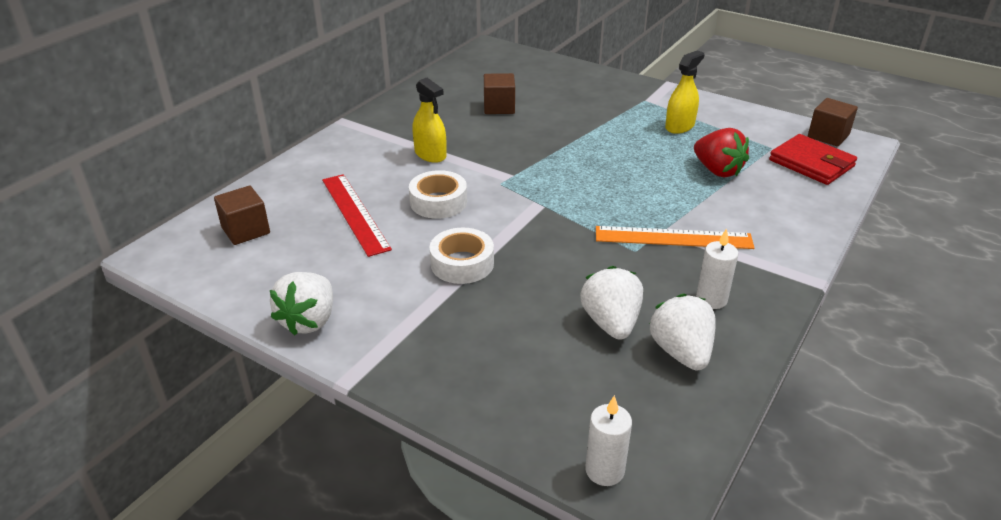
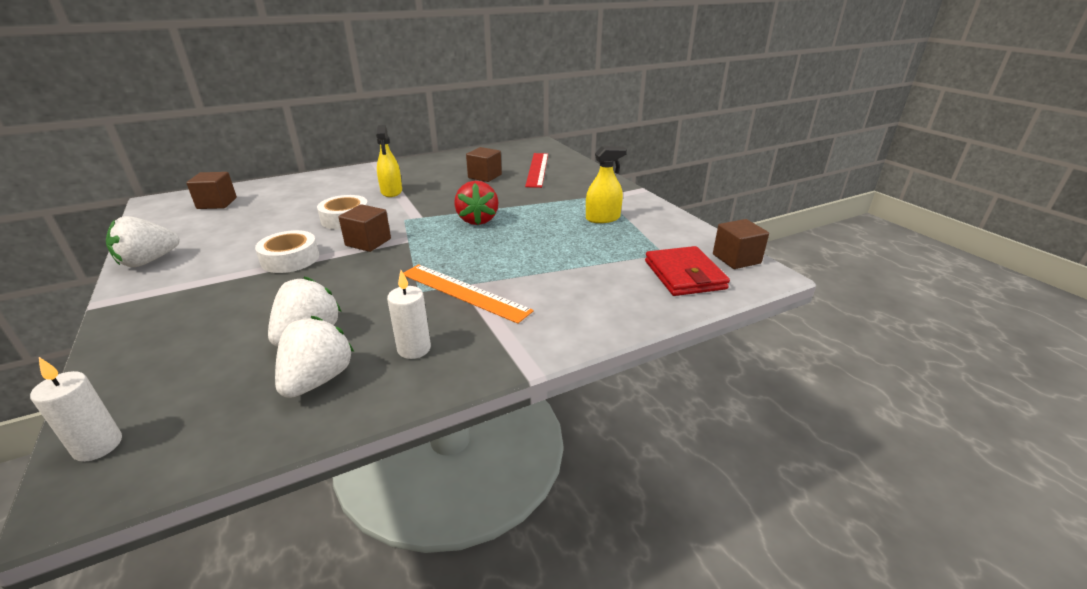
camera: 30 degrees right, 5 degrees down
(354, 213) = (287, 211): red ruler -> red ruler (537, 169)
(508, 220) = (368, 242): none -> brown cube
(717, 170) = (584, 256): red strawberry -> red strawberry (477, 220)

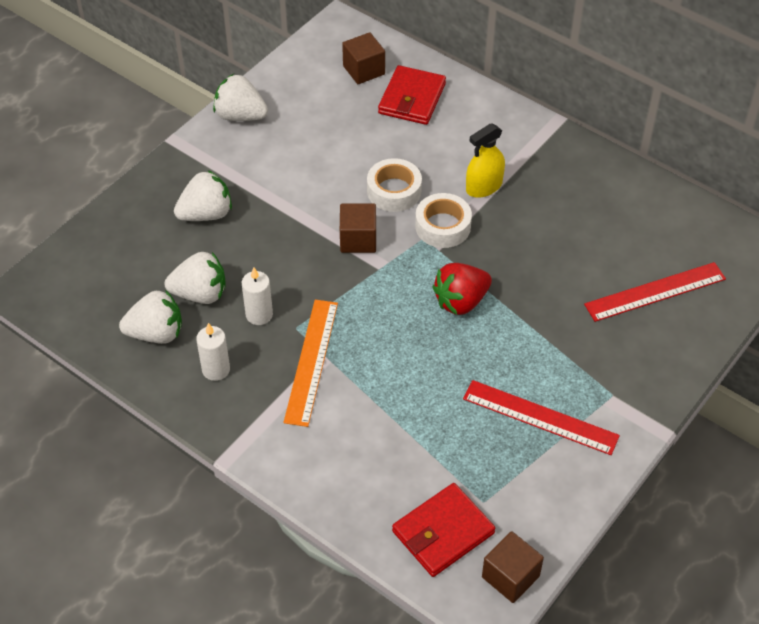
camera: 65 degrees right, 20 degrees up
(98, 446) = (57, 267): white candle -> white candle (259, 315)
(220, 307) = (206, 214): none -> white strawberry
(276, 195) = (412, 98): none -> red wallet
(290, 259) = (296, 204): white tape -> white tape (443, 226)
(485, 176) = (590, 248): brown cube -> none
(602, 218) = (540, 417): yellow spray bottle -> red ruler

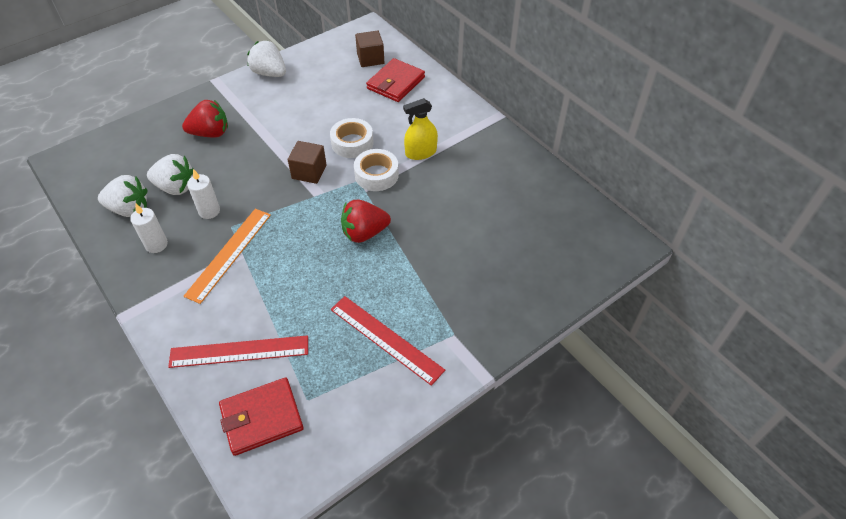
camera: 15 degrees right, 0 degrees up
(206, 214) = (210, 133): white strawberry -> red strawberry
(510, 576) = (299, 473): brown cube -> none
(655, 291) = (523, 258): red ruler -> red ruler (239, 351)

